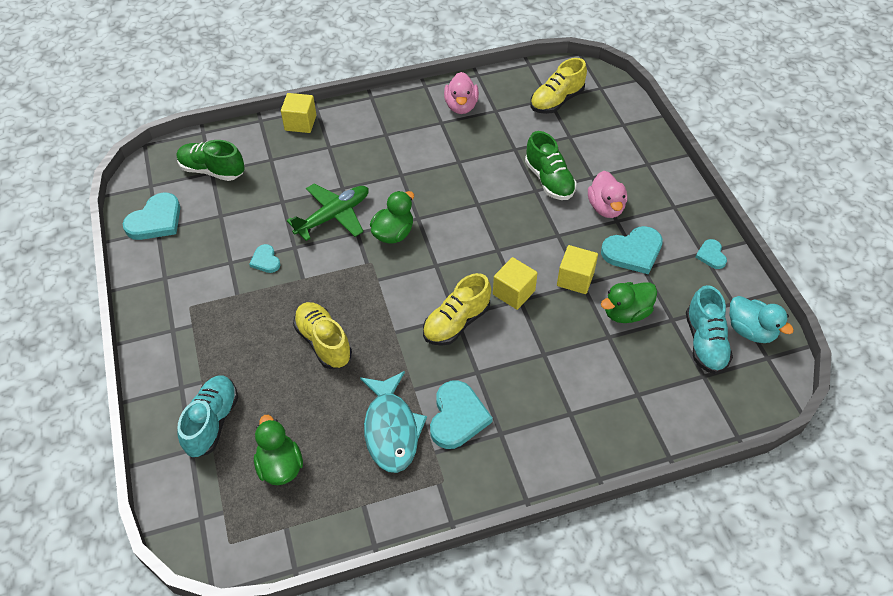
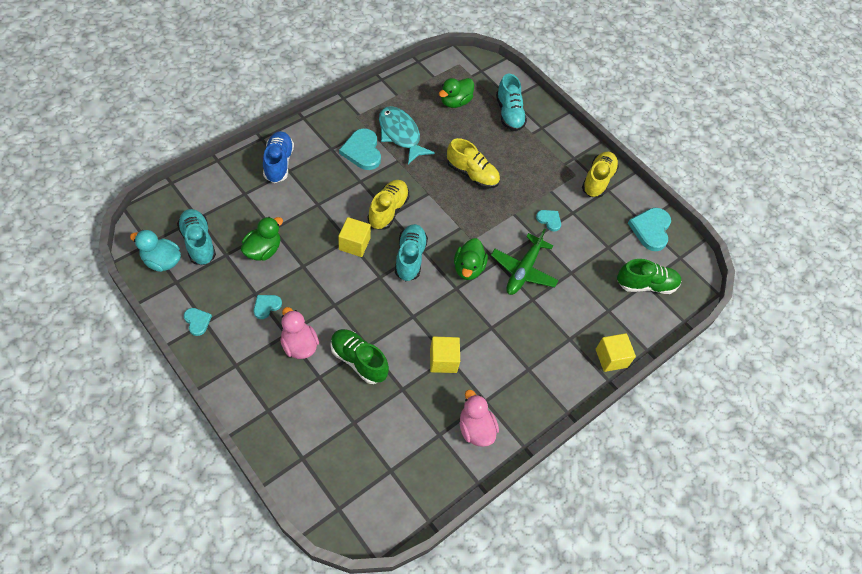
camera: 150 degrees right, 5 degrees up
(280, 466) = (455, 102): green duck -> green duck turned 90 degrees clockwise
(454, 261) = (410, 258): none -> turquoise shoe
(556, 101) = (381, 470): yellow shoe -> yellow shoe (597, 180)
(575, 279) = (309, 268): yellow cube -> yellow cube (443, 360)
(582, 428) = (278, 163): none -> blue shoe
(633, 252) = (266, 306): turquoise heart -> turquoise heart, size x0.55

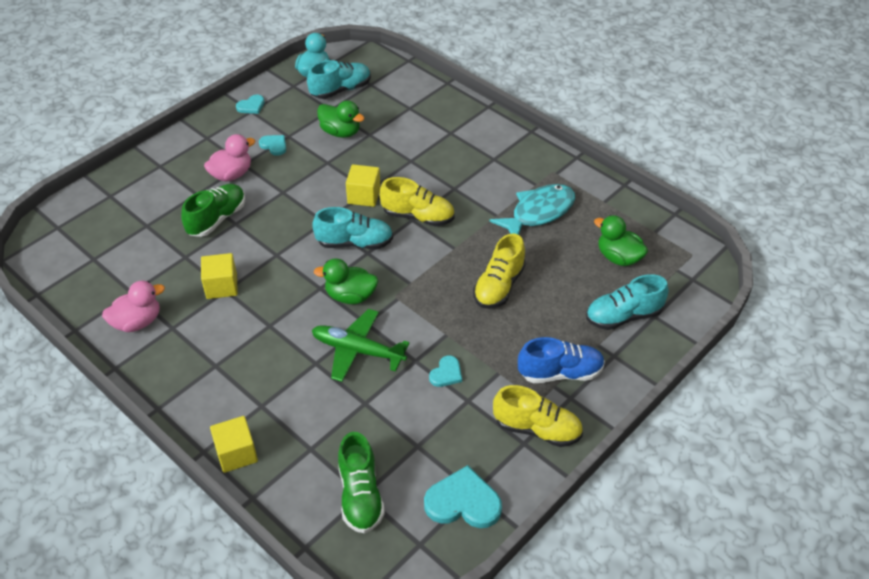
camera: 90 degrees right, 10 degrees down
(278, 163) = (458, 124): blue shoe -> blue shoe (560, 373)
(362, 151) = (499, 184): turquoise heart -> none

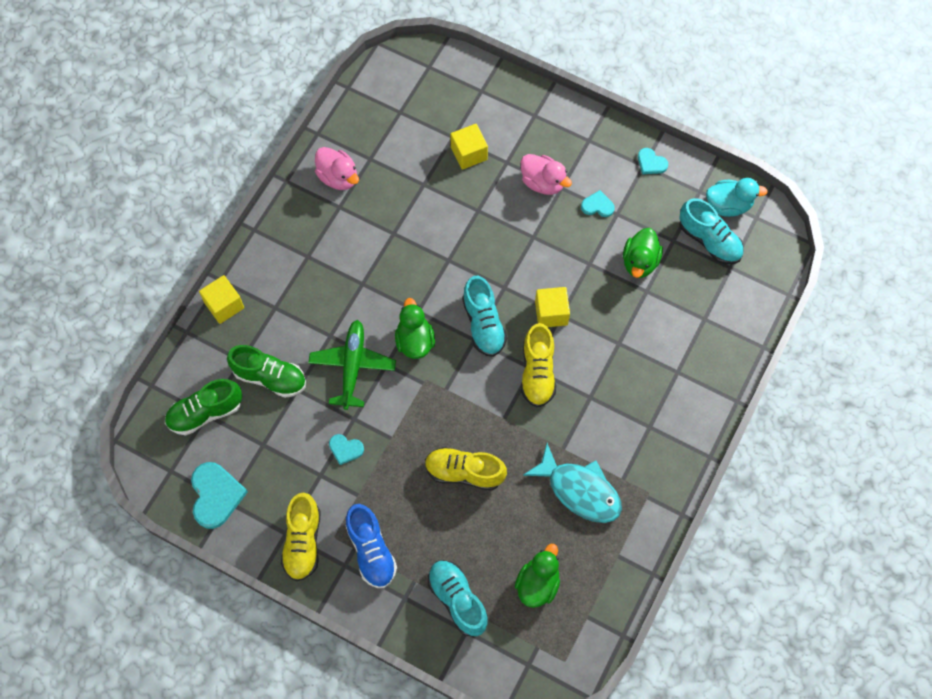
camera: 75 degrees right, 20 degrees up
(217, 219) = (478, 192): green shoe -> green shoe (270, 377)
(221, 286) = (397, 228): yellow cube -> yellow cube (469, 153)
(274, 145) = (597, 206): turquoise heart -> turquoise heart turned 105 degrees counterclockwise

